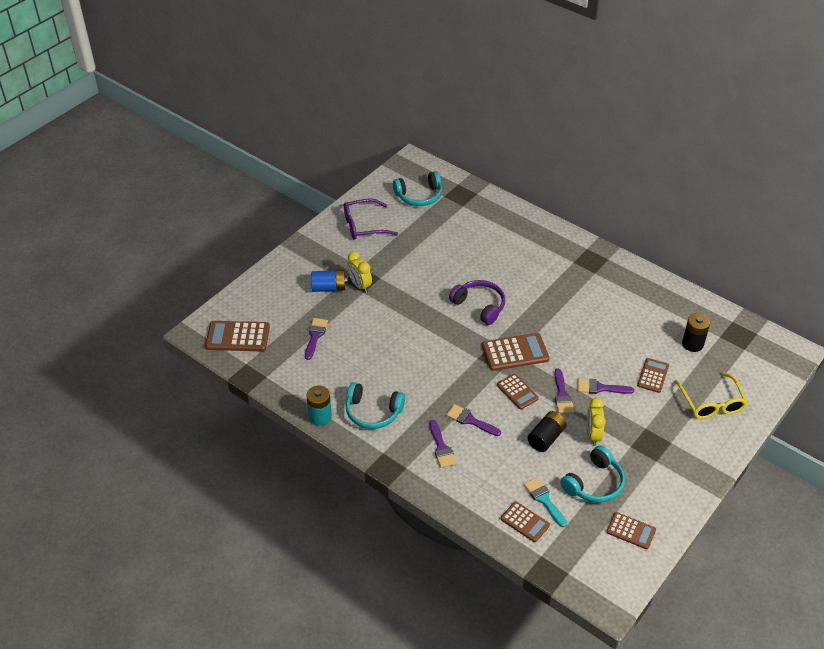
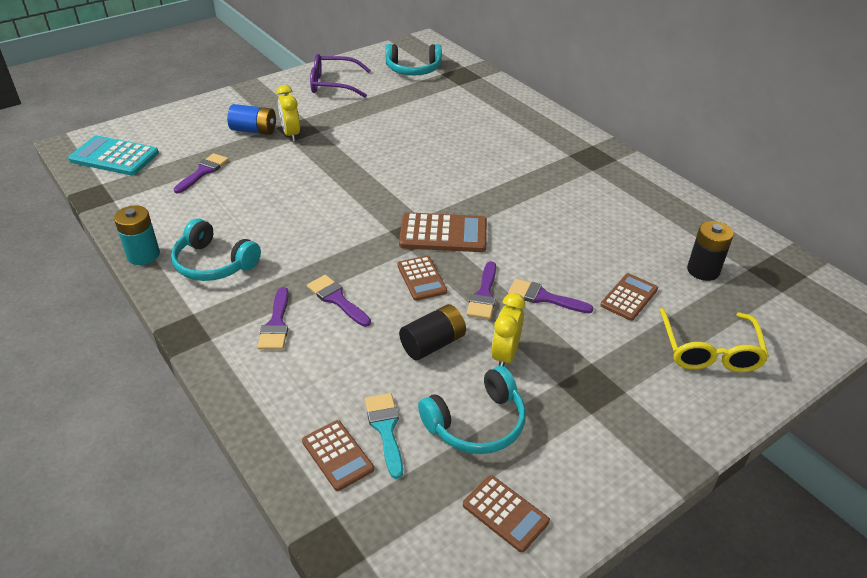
camera: 15 degrees right, 5 degrees down
(238, 337) = (114, 157): brown calculator -> turquoise calculator
(480, 306) = (424, 177): purple headphones -> none

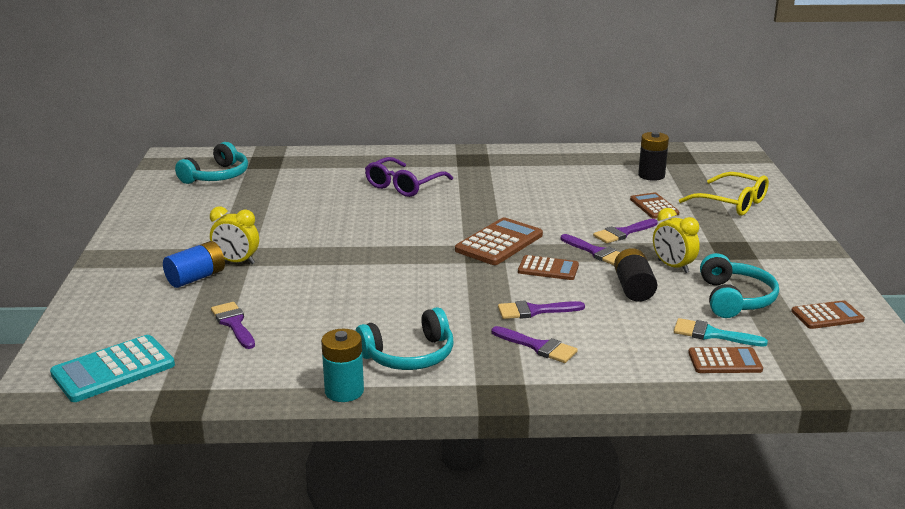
camera: 55 degrees left, 15 degrees down
(334, 84) = (176, 216): purple glasses -> purple glasses (404, 185)

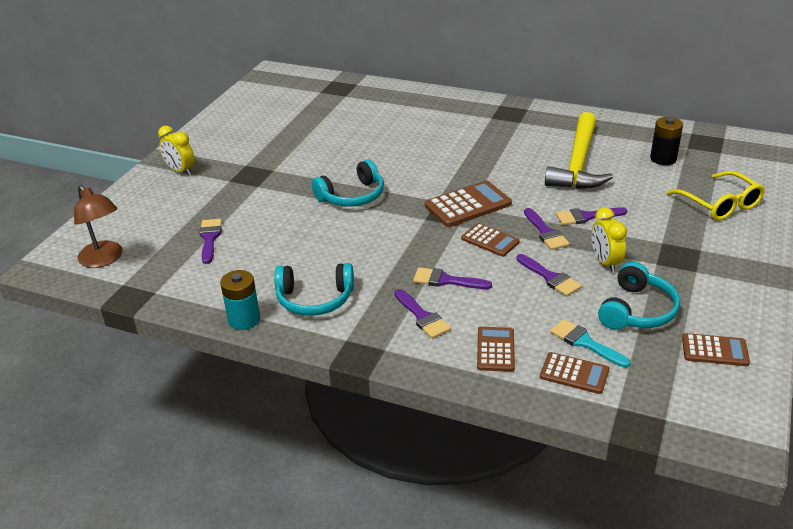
camera: 25 degrees right, 10 degrees up
(113, 370) = (104, 259): turquoise calculator -> brown lamp
(196, 278) = (212, 190): blue battery -> none
(217, 176) = (292, 96): turquoise headphones -> turquoise headphones (352, 196)
(236, 262) = (251, 181): yellow clock -> yellow clock (180, 171)
(404, 185) = (431, 131): purple glasses -> none
(576, 191) = (578, 163): none -> yellow hammer
(633, 288) = (550, 277): black battery -> purple brush
(654, 206) = (638, 194): brown calculator -> brown calculator (495, 349)

